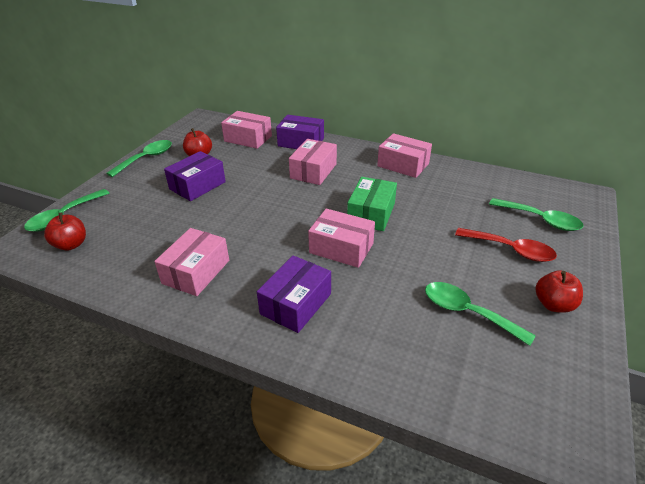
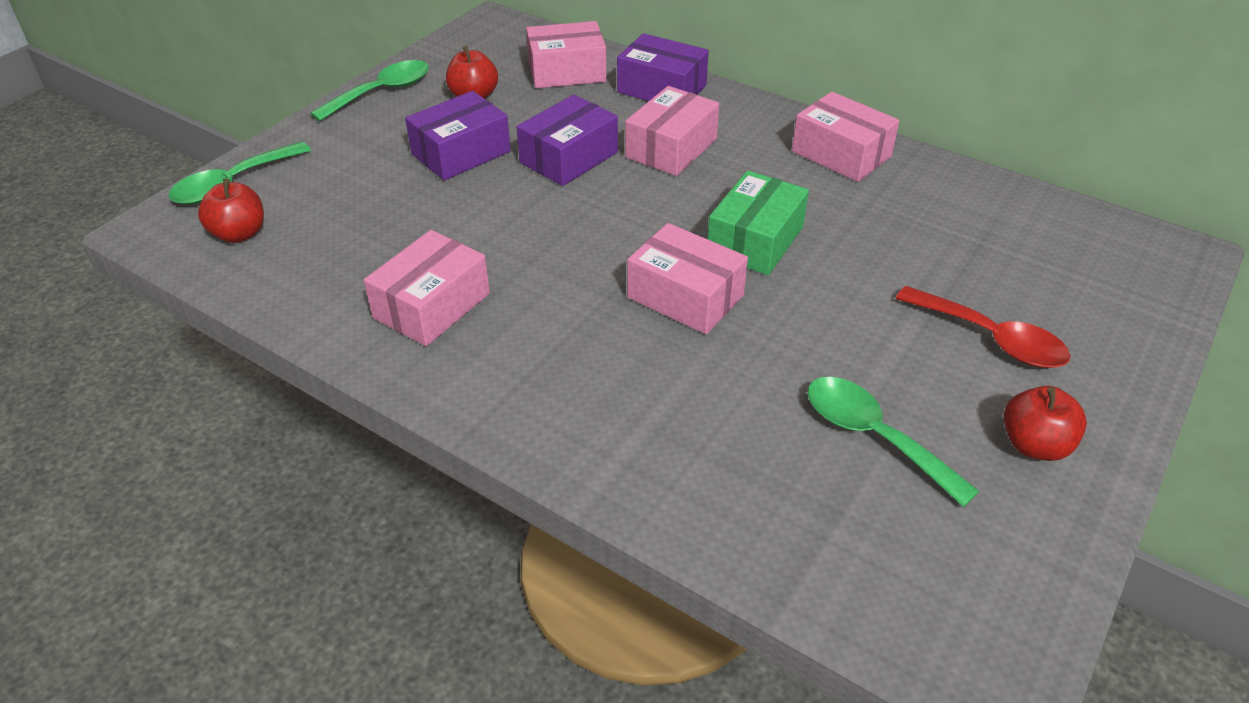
camera: 10 degrees right, 5 degrees up
(248, 138) = (567, 72): pink box -> pink box turned 45 degrees counterclockwise
(296, 304) = (585, 381): purple box -> purple box (569, 157)
(540, 220) = (1069, 290): green spoon -> none

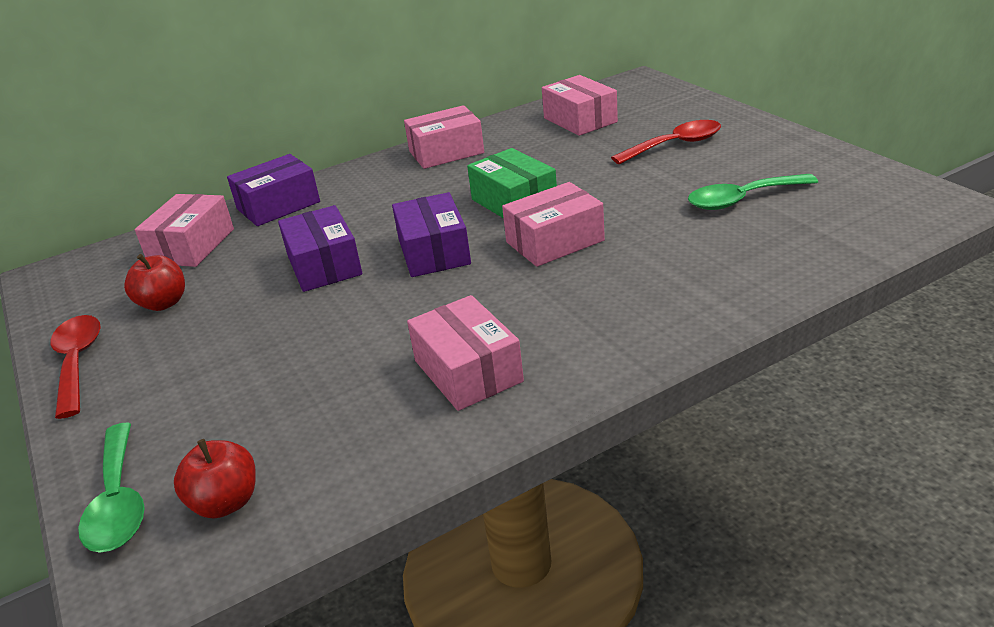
camera: 60 degrees left, 10 degrees down
(382, 92) = (78, 362): green spoon -> red spoon
(461, 153) = (249, 323): purple box -> purple box (434, 252)
(671, 148) = (365, 215): pink box -> pink box (580, 120)
(1034, 445) = (773, 153): red apple -> none

